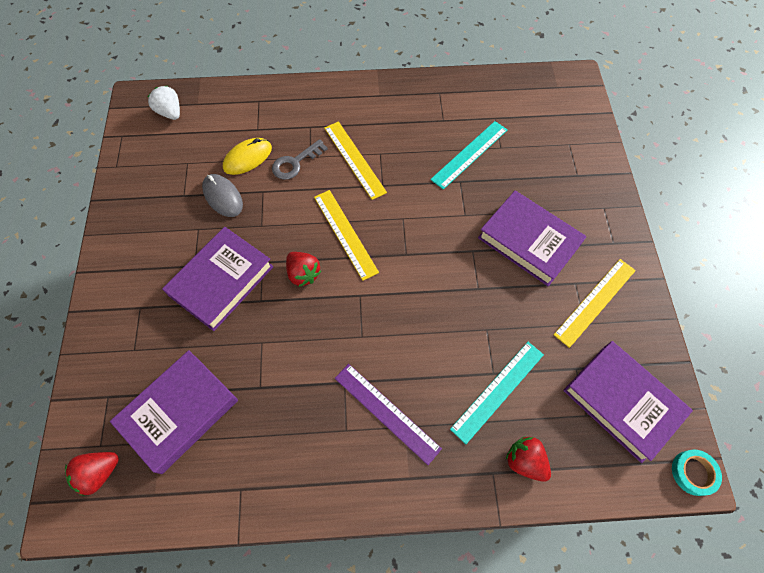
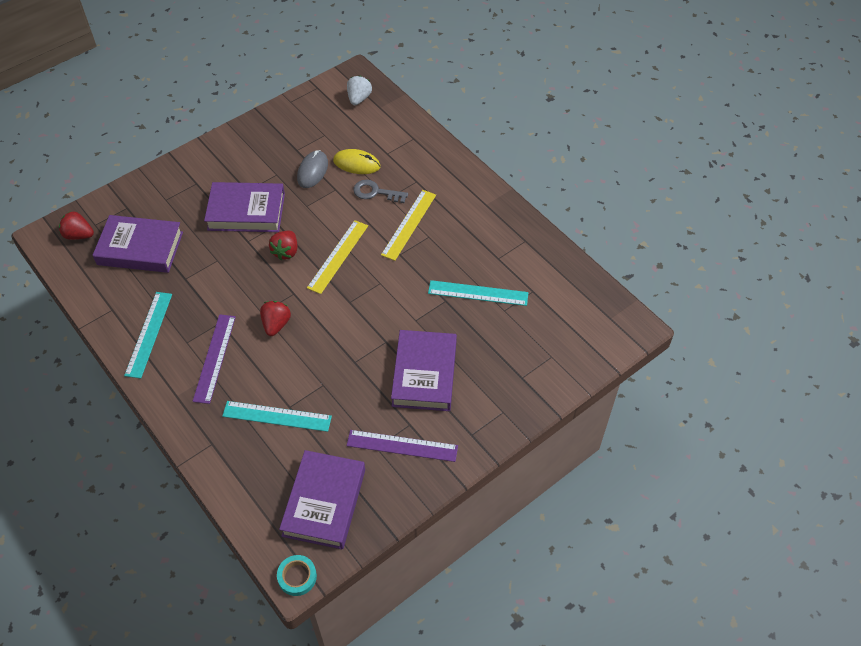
camera: 55 degrees right, 10 degrees down
(306, 465) = (149, 334): none -> turquoise ruler
(525, 461) = (233, 459): red strawberry -> red strawberry (276, 324)
(595, 302) = (402, 446): yellow ruler -> purple ruler

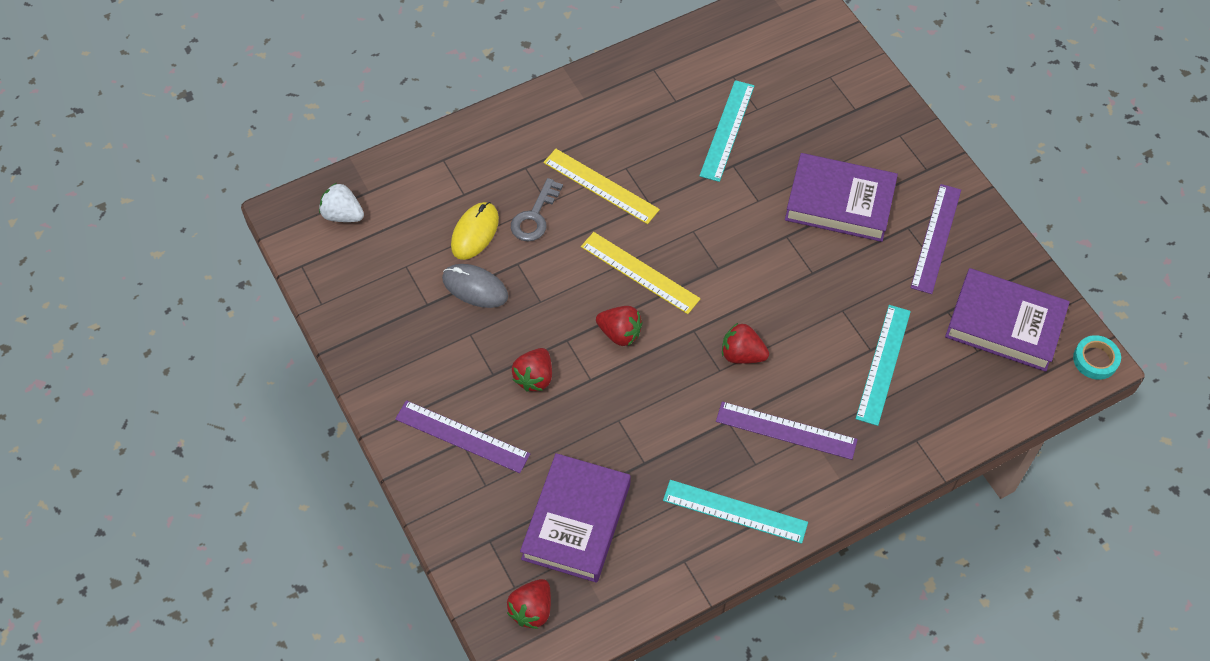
camera: 80 degrees left, 5 degrees up
(200, 183) = (462, 436): none -> purple ruler
(246, 211) = (534, 377): purple book -> red strawberry

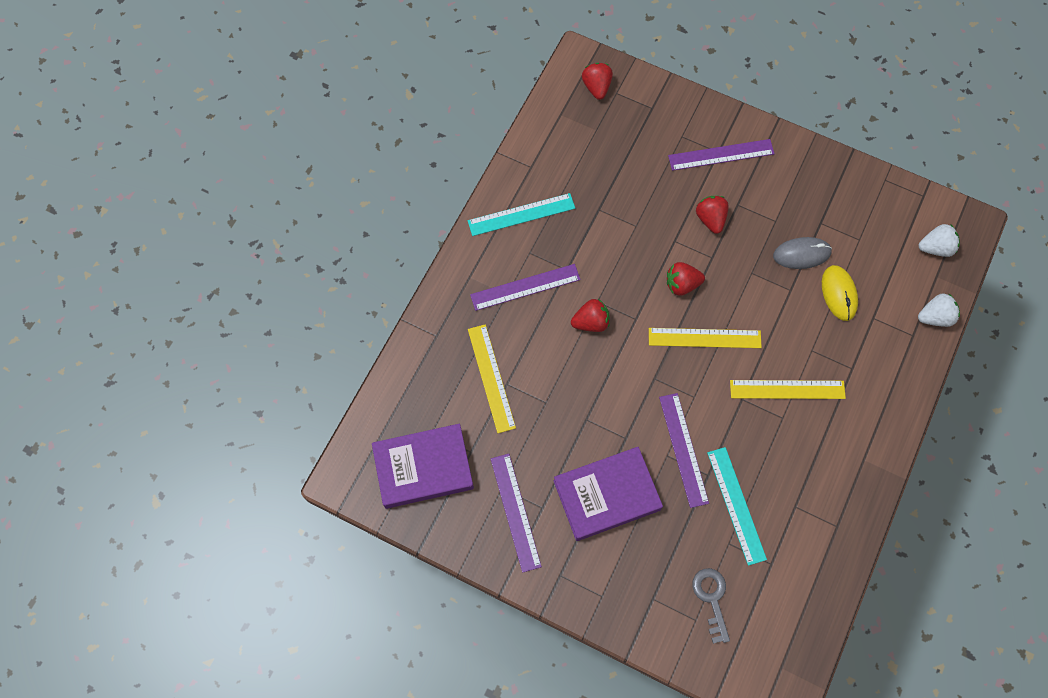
camera: 145 degrees right, 10 degrees up
(408, 161) = (934, 317): none -> white strawberry
(535, 216) = (810, 333): grey key -> grey key (711, 599)
(576, 521) = (611, 149): purple book -> none
(739, 196) = (683, 449): none -> purple ruler
(883, 364) = (491, 378): turquoise ruler -> yellow ruler
(1095, 360) = (343, 481): turquoise tape -> none

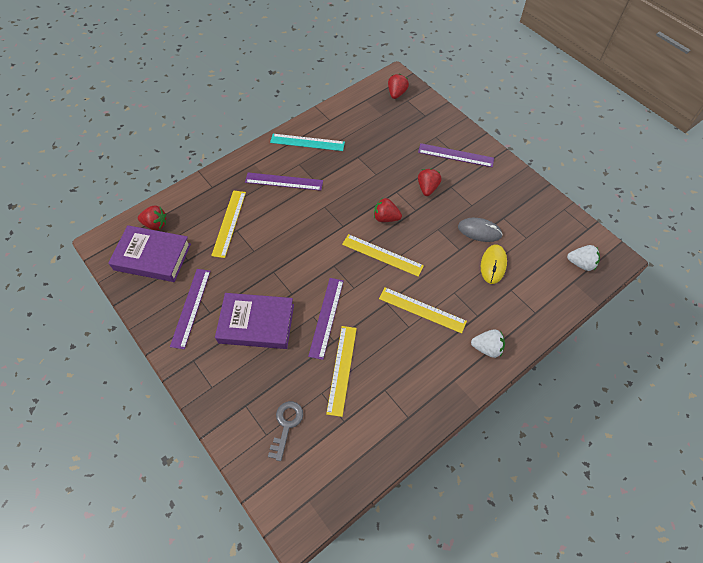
camera: 25 degrees right, 10 degrees down
(591, 322) = (312, 216): red strawberry -> red strawberry (155, 224)
(736, 505) = (342, 369): turquoise ruler -> yellow ruler
(934, 317) = (558, 307): white strawberry -> white strawberry (487, 348)

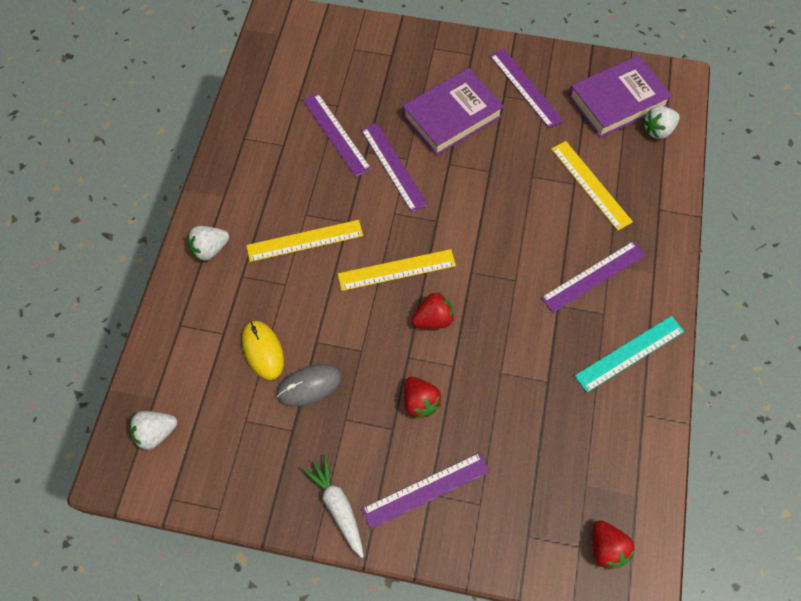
camera: 140 degrees right, 5 degrees up
(155, 224) = (658, 130): red strawberry -> white strawberry
(286, 425) = (343, 65): grey key -> none
(342, 369) = (336, 134): yellow ruler -> purple ruler
(503, 174) = (338, 507): none -> white carrot

